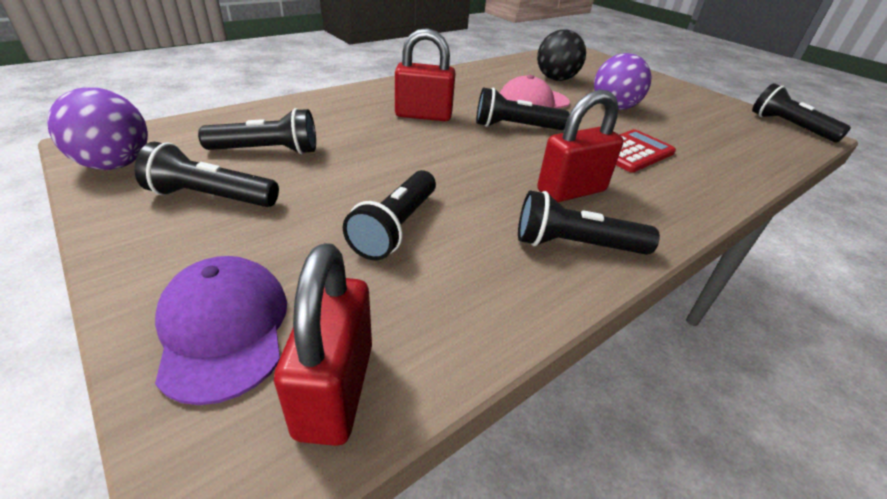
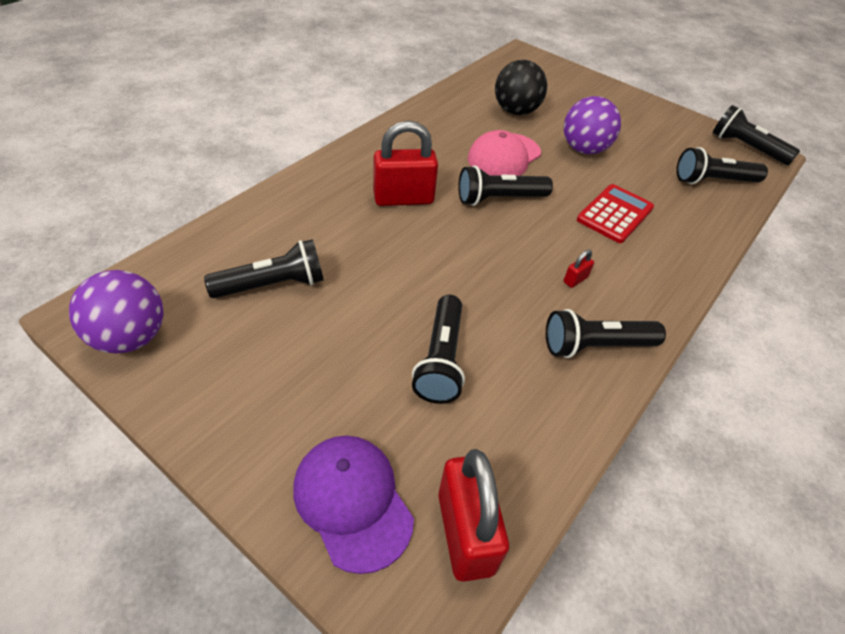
camera: 15 degrees left, 10 degrees up
(211, 197) = (254, 360): black flashlight -> black flashlight (713, 181)
(571, 191) = (575, 280): red padlock -> red padlock, size x0.42

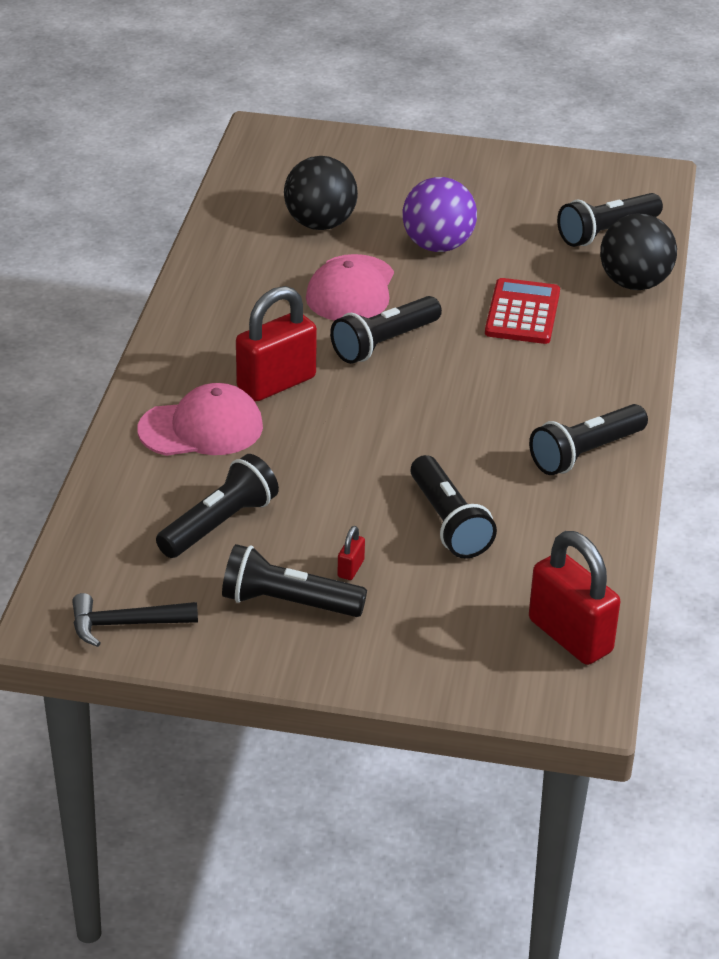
camera: 25 degrees left, 10 degrees down
(130, 337) = (125, 624): purple ball -> black hammer
(327, 210) = (201, 428): none -> pink cap
(352, 501) = (460, 654): purple cap -> none
(575, 280) = (526, 399): red padlock -> red padlock (351, 568)
(715, 223) = (634, 283): none -> black ball
(746, 148) = (622, 174): black flashlight -> black flashlight (288, 602)

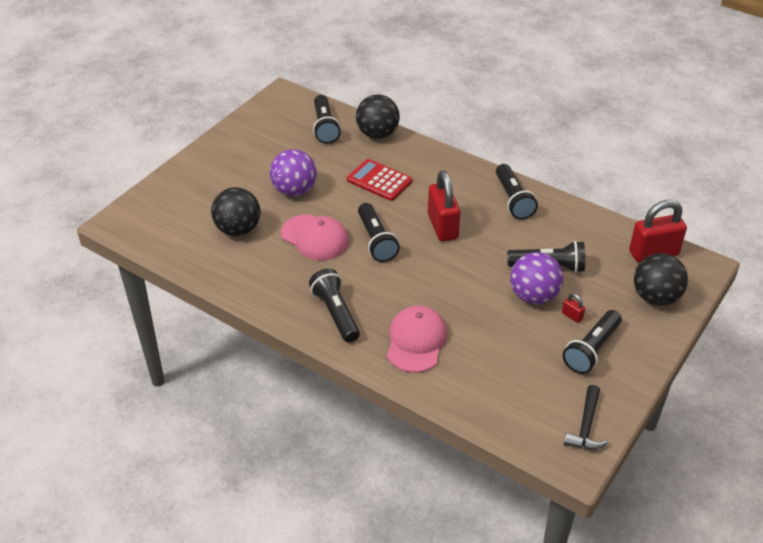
camera: 65 degrees left, 5 degrees up
(219, 524) = (511, 359): black flashlight -> black flashlight (336, 313)
(276, 383) = (389, 296): red padlock -> red padlock (442, 226)
(369, 520) = (533, 296): none -> purple ball
(457, 655) = (655, 297): none -> black ball

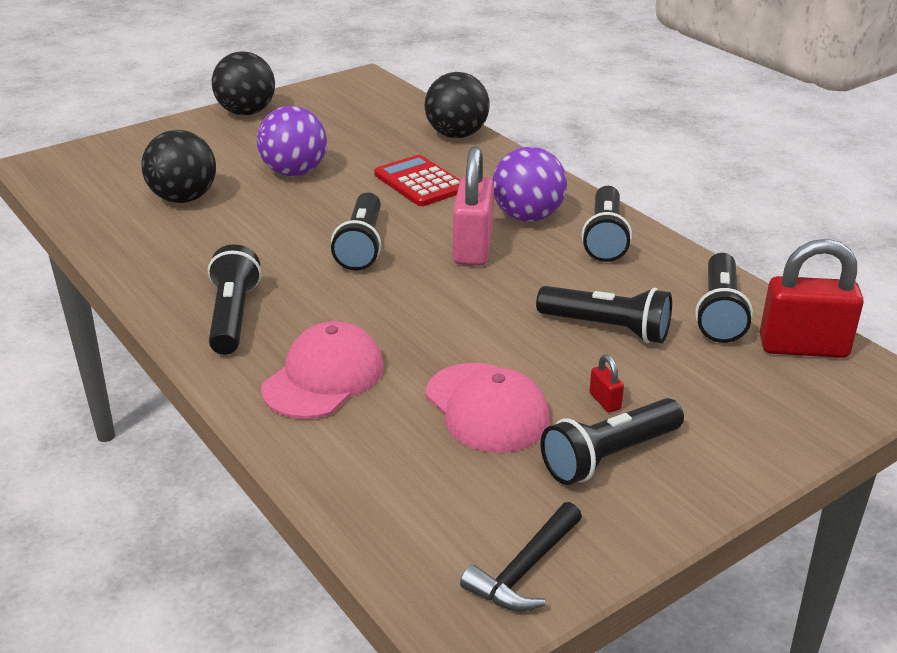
camera: 20 degrees right, 10 degrees down
(315, 238) = (278, 226): pink cap -> pink cap (487, 408)
(324, 127) = (390, 117): black flashlight -> black flashlight (719, 312)
(442, 226) = (473, 248): red padlock -> pink padlock
(533, 296) = (556, 361): purple ball -> purple ball (527, 217)
(655, 297) = (772, 408): black ball -> black ball (246, 112)

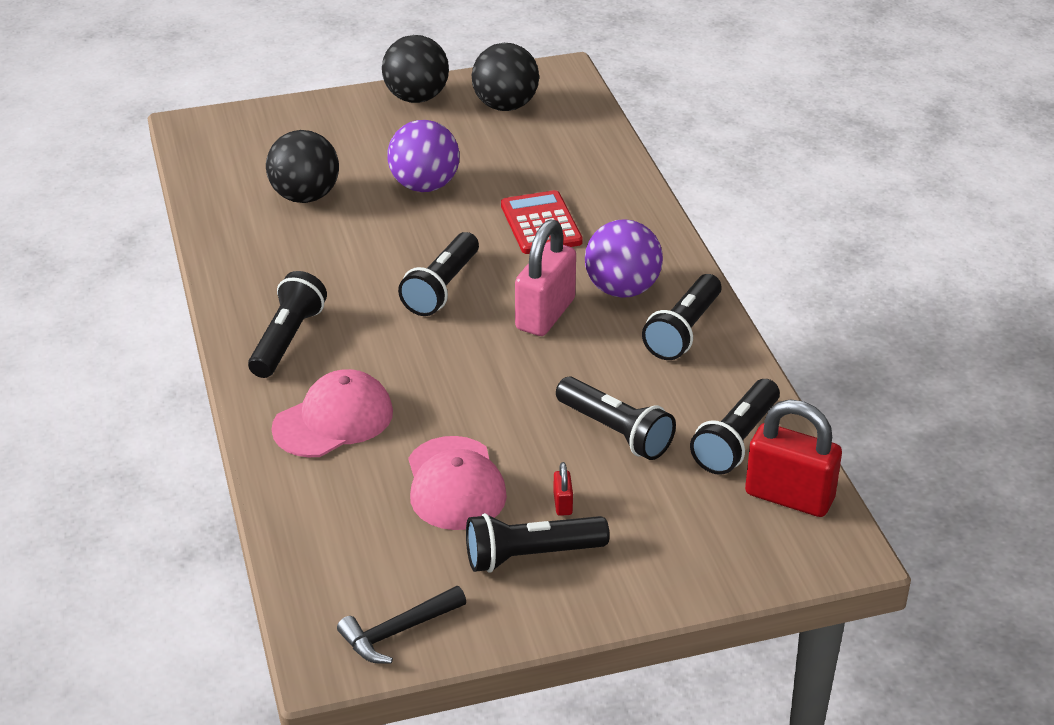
camera: 20 degrees right, 5 degrees up
(456, 135) = (614, 170): black ball -> black ball (505, 106)

